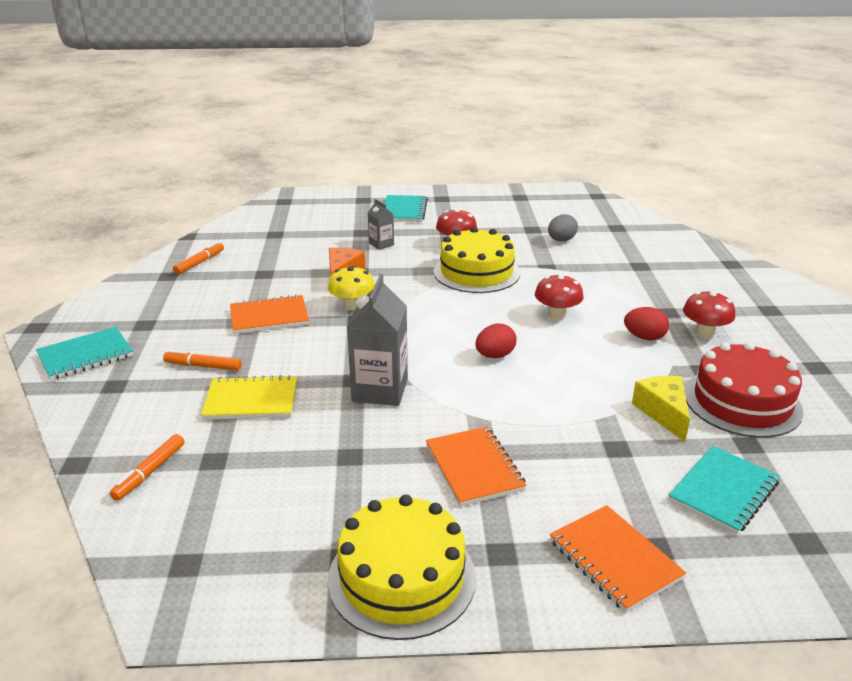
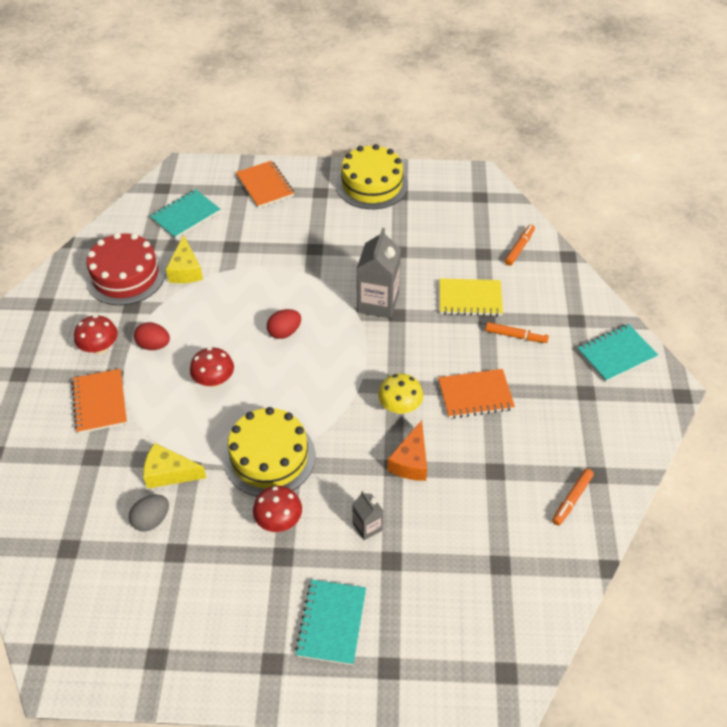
camera: 175 degrees left, 20 degrees up
(474, 468) = (323, 238): orange notebook -> orange notebook (100, 402)
(563, 260) = (169, 473): none -> yellow cheese

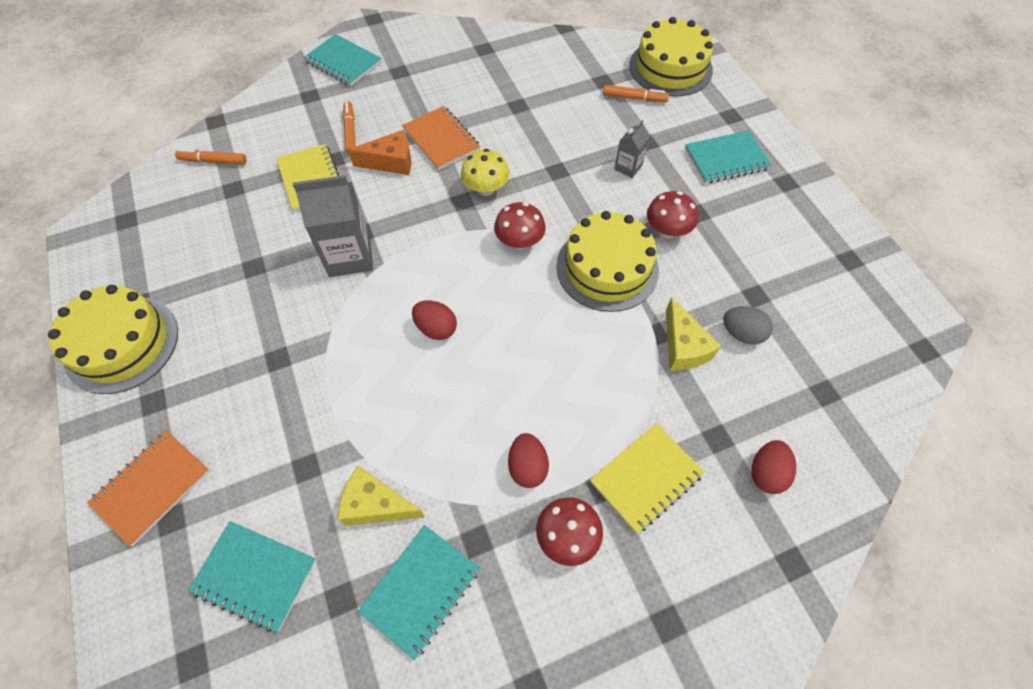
camera: 115 degrees left, 10 degrees up
(49, 472) = (766, 473): none -> red egg
(100, 402) = (646, 478): orange notebook -> yellow notebook
(125, 275) = (420, 590): red cake -> turquoise notebook
(186, 270) = (376, 504): yellow cheese -> yellow cheese turned 135 degrees counterclockwise
(214, 380) = (543, 367): red mushroom -> red mushroom (519, 241)
(411, 461) = (543, 161): orange cheese -> orange cheese (391, 162)
(493, 647) = (670, 67): none -> yellow cake
(571, 499) = (517, 57): orange marker -> orange marker (634, 98)

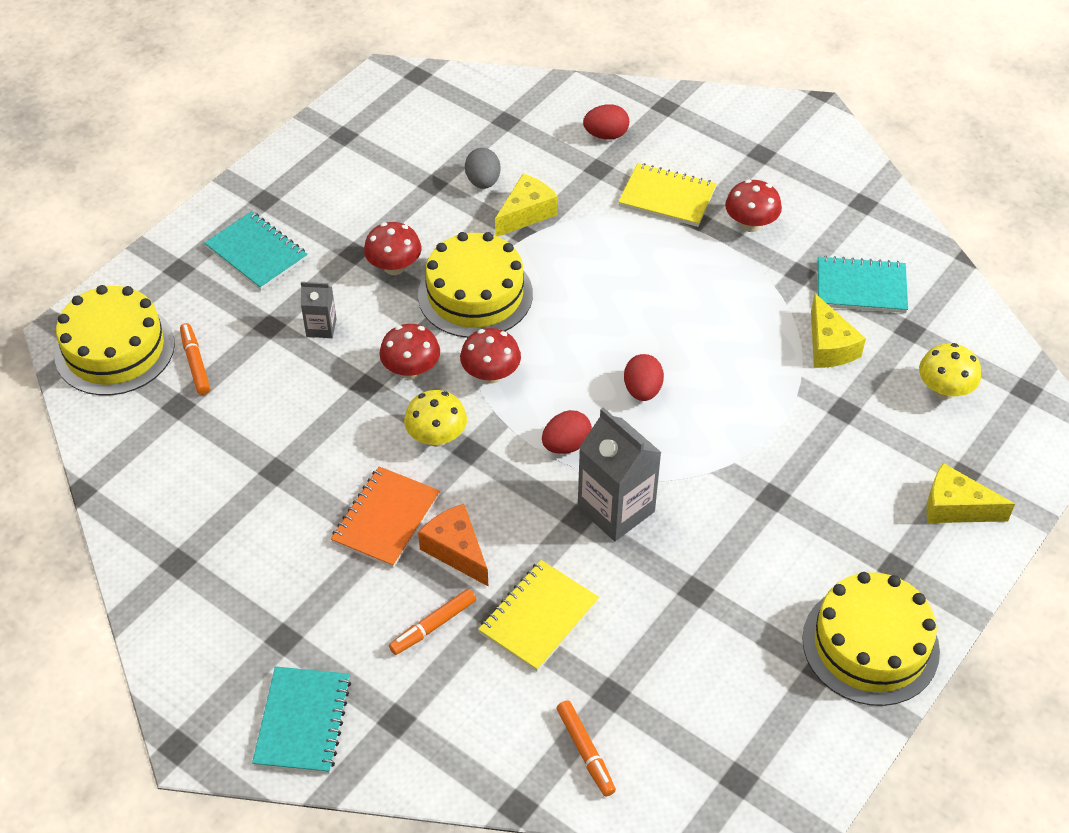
camera: 120 degrees left, 10 degrees down
(152, 487) = (955, 507): orange notebook -> yellow cheese
(255, 575) = (944, 390): turquoise notebook -> yellow mushroom
(527, 467) = (718, 268): red egg -> red egg (566, 445)
(555, 199) = (411, 370): none -> red mushroom

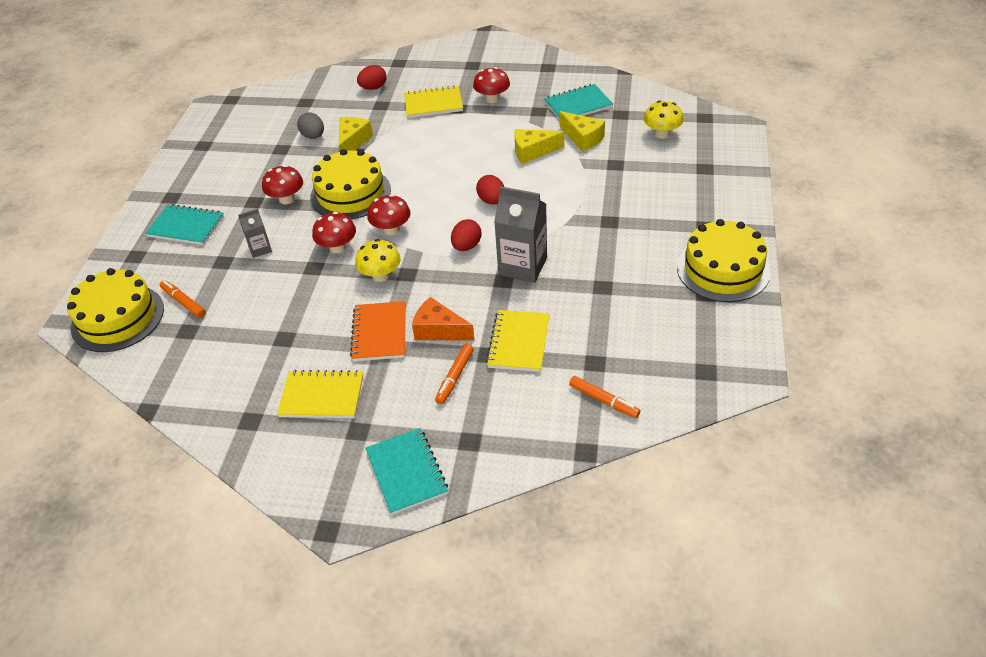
camera: 25 degrees left, 5 degrees down
(271, 572) = (322, 396): none -> yellow notebook
(955, 507) = (713, 185): yellow cheese -> yellow cheese (532, 152)

